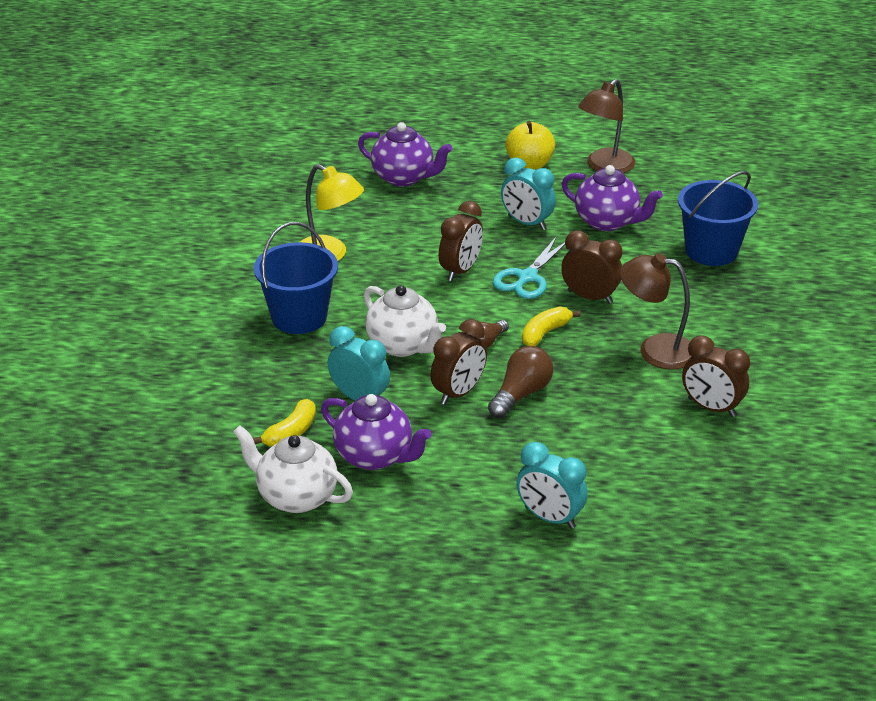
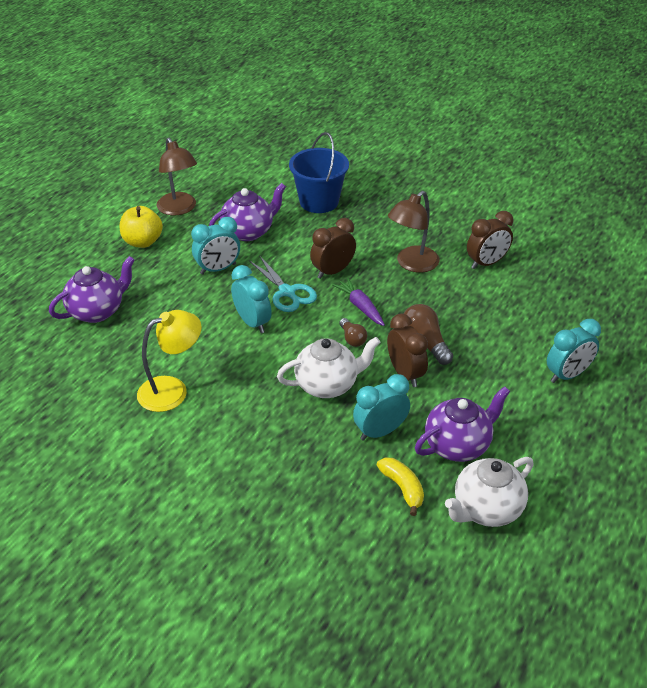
camera: 65 degrees left, 5 degrees up
(299, 317) = (247, 436): blue bucket -> none
(460, 270) = (252, 322): brown clock -> turquoise clock
(545, 333) = (360, 307): yellow banana -> purple carrot

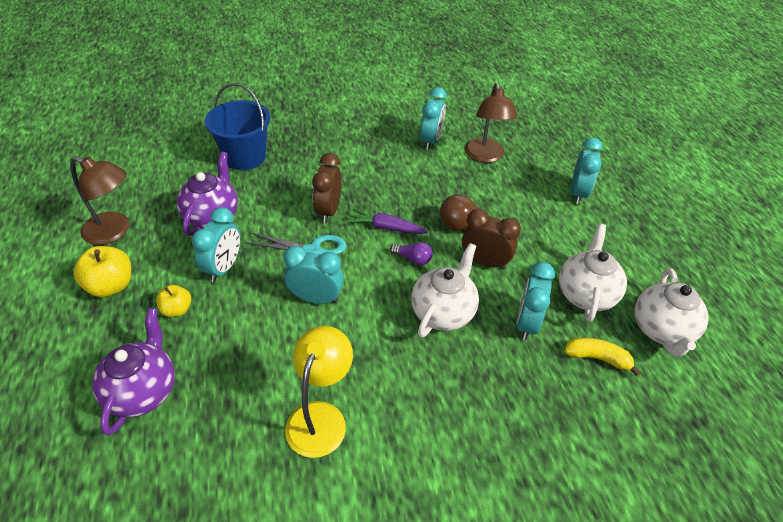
camera: 45 degrees left, 5 degrees up
(163, 278) = (177, 310): none -> yellow apple
(352, 339) = (413, 259): brown light bulb -> purple light bulb
(412, 264) = (381, 170): brown lamp -> brown lamp (485, 156)
(458, 445) = (585, 294): purple teapot -> white teapot
(486, 263) = (431, 141): brown clock -> turquoise clock

